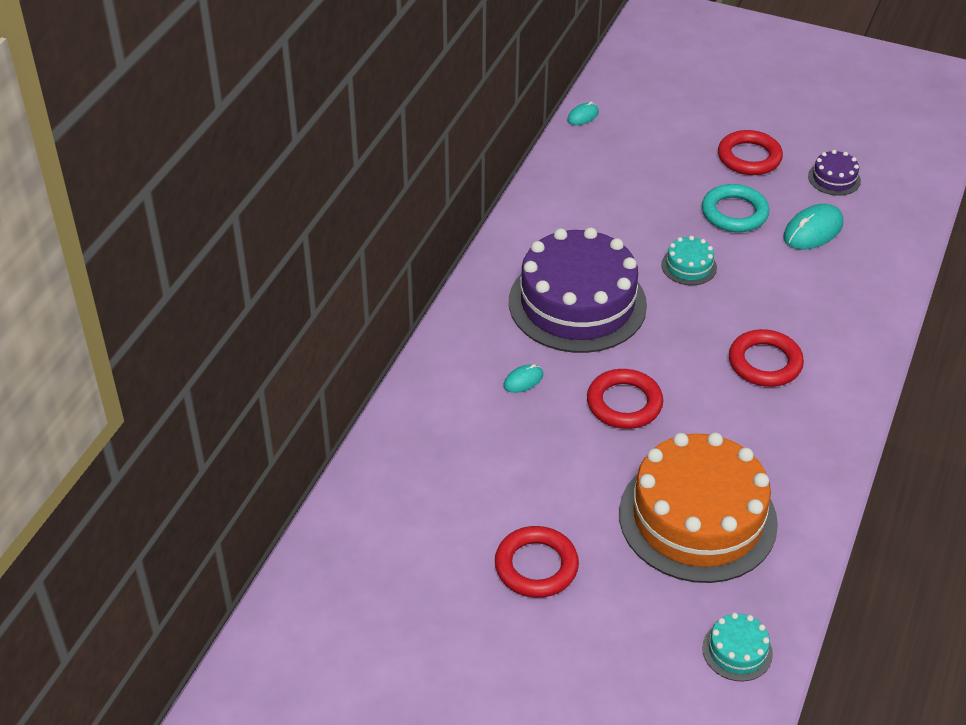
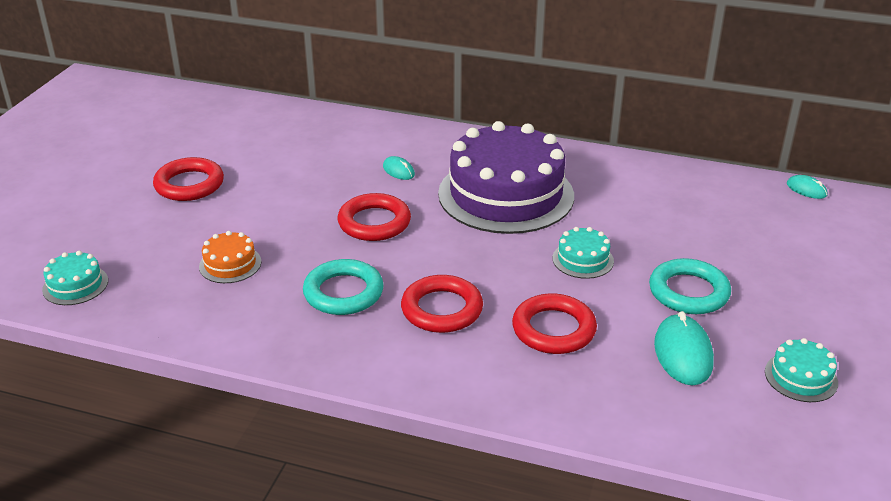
camera: 85 degrees right, 10 degrees down
(697, 518) = (230, 264): orange cake -> orange cake, size x0.41
(743, 429) = (343, 292): none -> turquoise ring
(749, 157) = (803, 305): red ring -> red ring (553, 329)
(813, 231) = (683, 353): turquoise mouse -> turquoise mouse turned 45 degrees clockwise
(834, 178) = (801, 377): purple cake -> turquoise cake

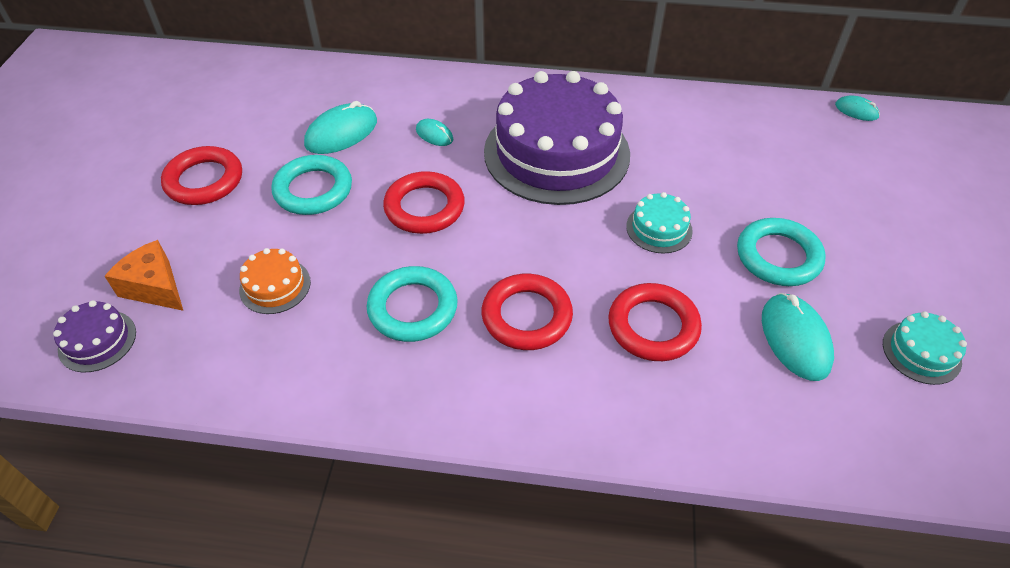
camera: 10 degrees left, 15 degrees up
(75, 285) = (97, 341): turquoise cake -> purple cake
(130, 254) = (155, 287): none -> orange cheese
(280, 200) = (313, 190): none -> turquoise ring
(316, 162) = (341, 133): none -> turquoise mouse

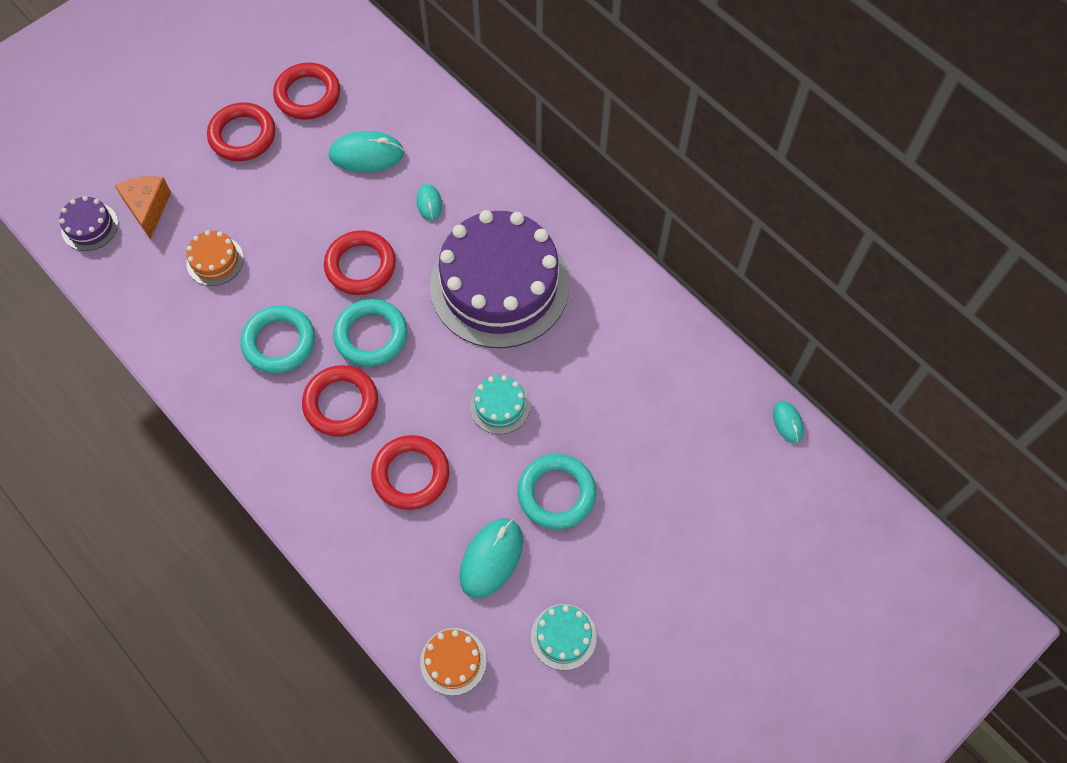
camera: 40 degrees right, 15 degrees up
(240, 123) = (308, 95): none -> red ring
(313, 190) = (303, 195): turquoise ring -> turquoise ring (371, 335)
(874, 444) = (453, 661): none -> orange cake

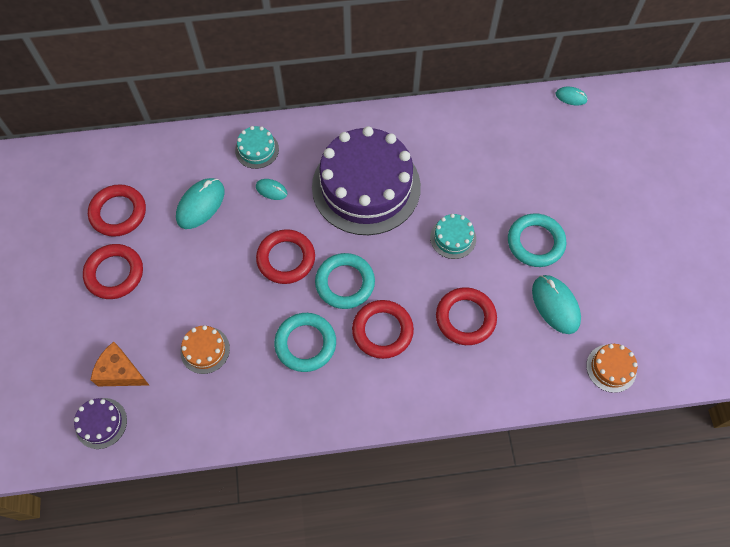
camera: 55 degrees left, 0 degrees up
(563, 636) = (632, 295): turquoise cake -> turquoise cake (257, 149)

